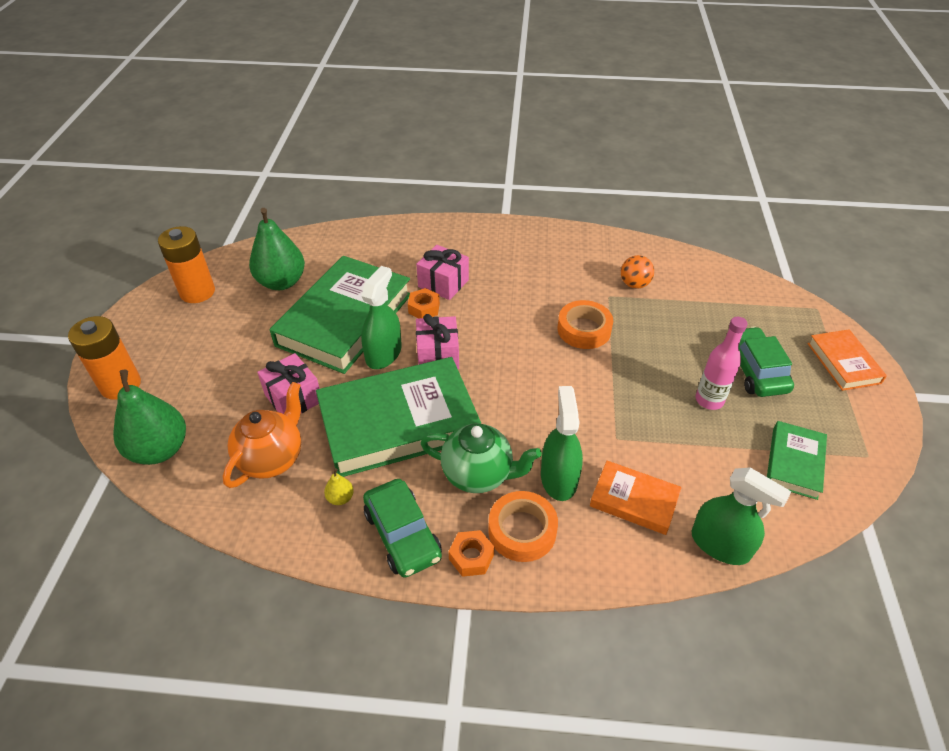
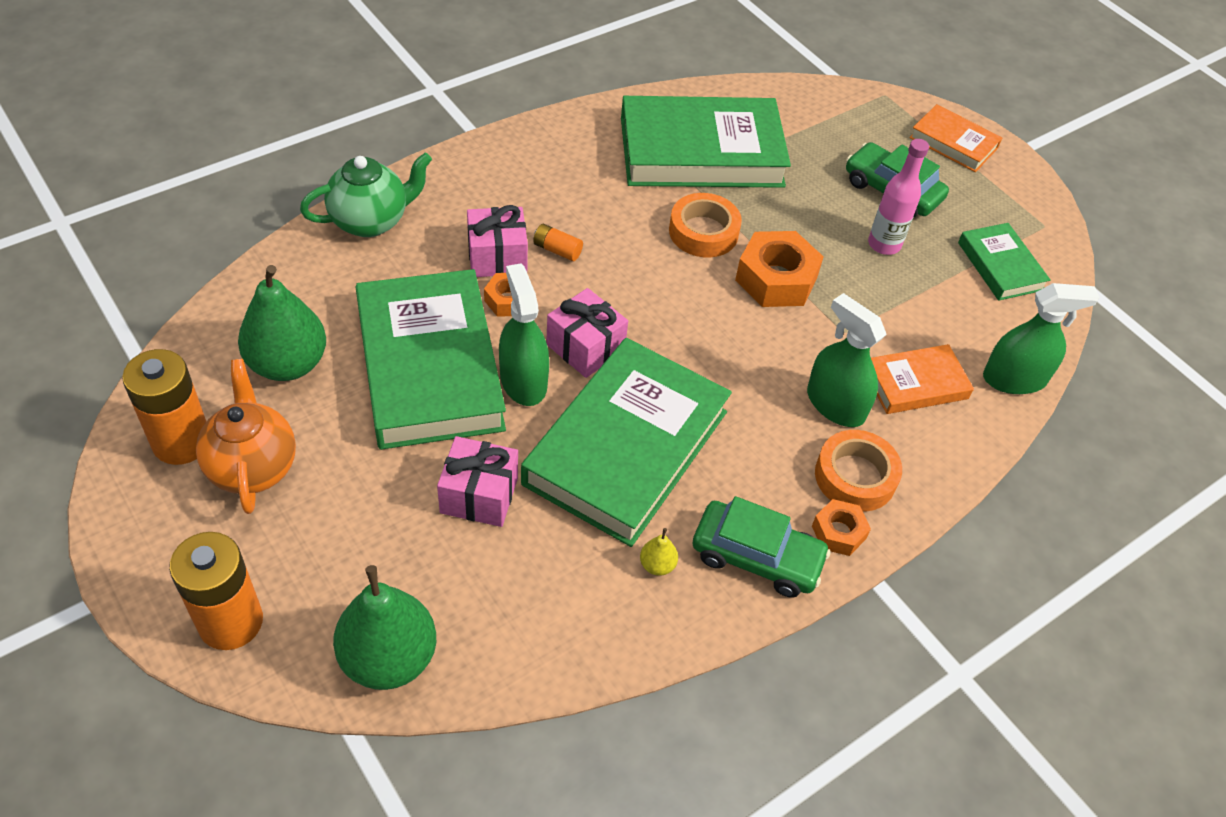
camera: 45 degrees left, 5 degrees up
(272, 458) = (536, 576): orange teapot -> orange teapot (253, 466)
(478, 474) = (762, 449): green teapot -> green teapot (371, 221)
(481, 296) = (557, 250): none -> orange battery
(603, 381) = (776, 279): none -> orange nut
(634, 284) = (701, 152): orange ball -> green book

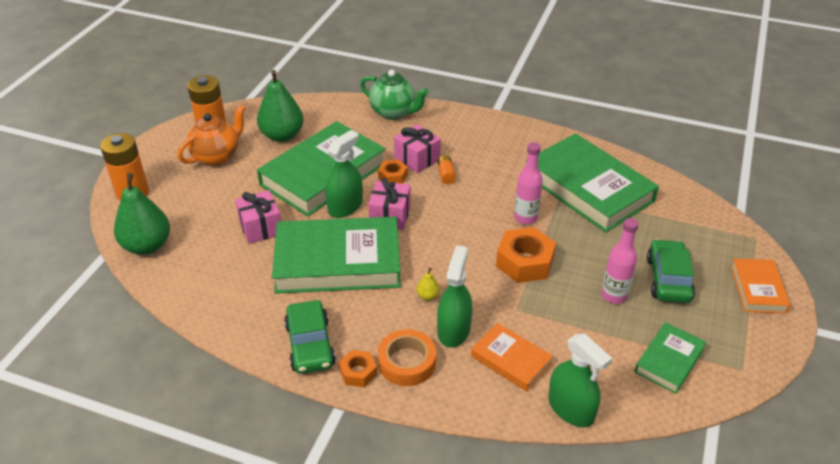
camera: 60 degrees right, 10 degrees down
(657, 565) = (271, 308): yellow pear -> yellow pear (428, 296)
(703, 232) = (525, 218): orange tape -> pink bottle

